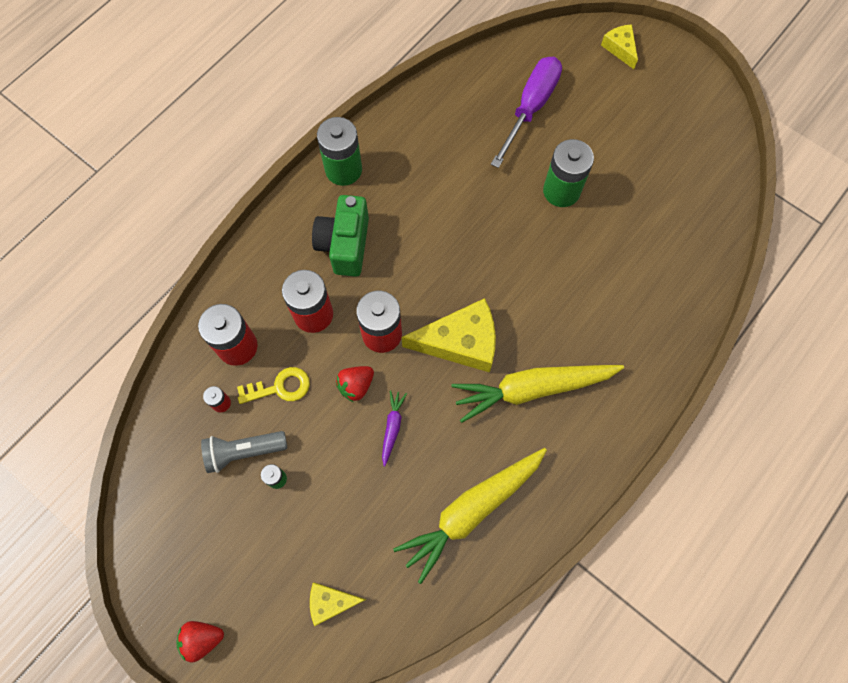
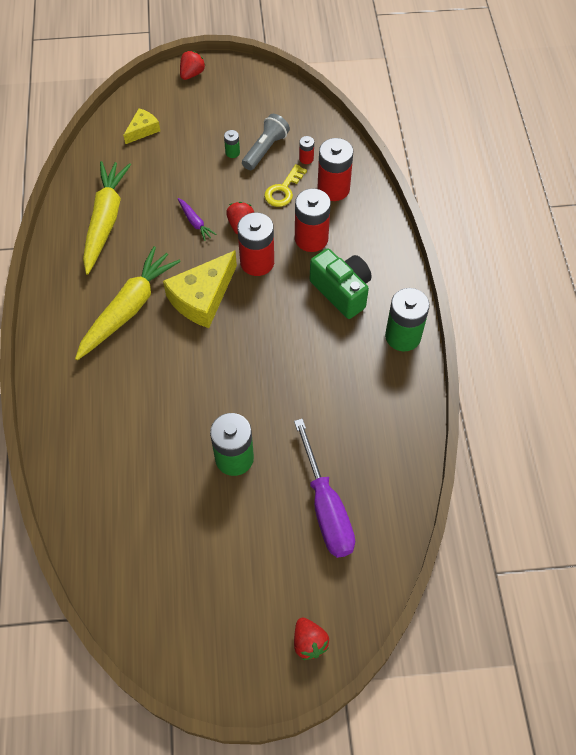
camera: 135 degrees right, 10 degrees down
(620, 48) = (309, 642): yellow cheese -> red strawberry

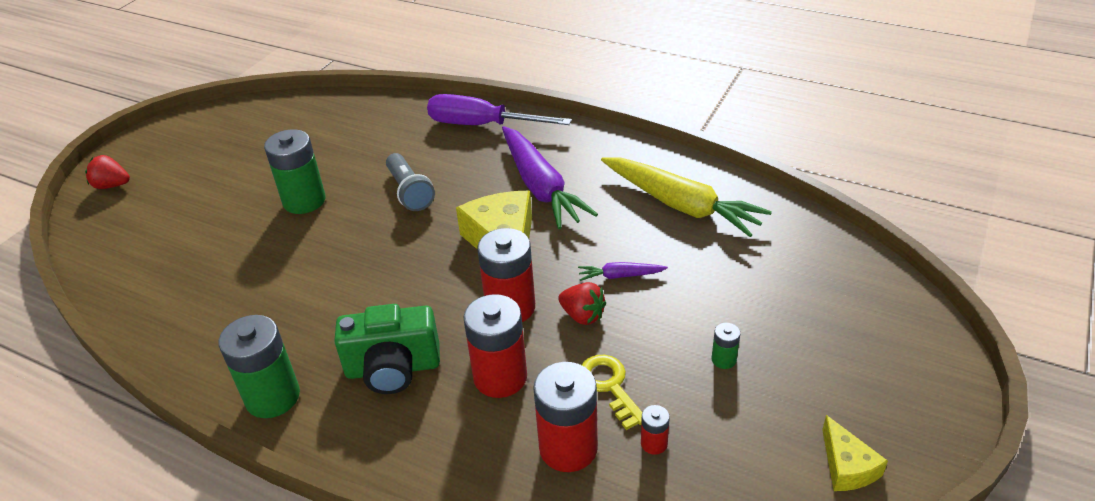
camera: 125 degrees right, 20 degrees down
(128, 309) = (540, 186): yellow carrot -> purple carrot
(143, 130) = (827, 283): yellow cheese -> yellow cheese (847, 466)
(192, 74) = (937, 380): red strawberry -> none
(265, 149) = (706, 401): grey flashlight -> grey flashlight (409, 192)
(326, 507) = (187, 240): purple screwdriver -> purple screwdriver (482, 125)

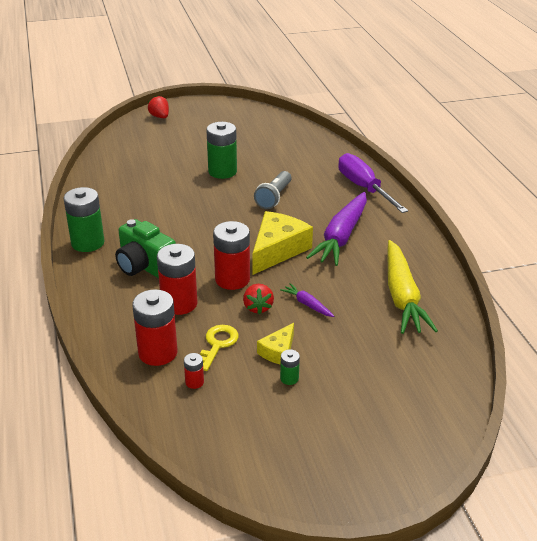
camera: 45 degrees right, 5 degrees down
(847, 466) = (262, 469): yellow cheese -> yellow cheese (278, 351)

